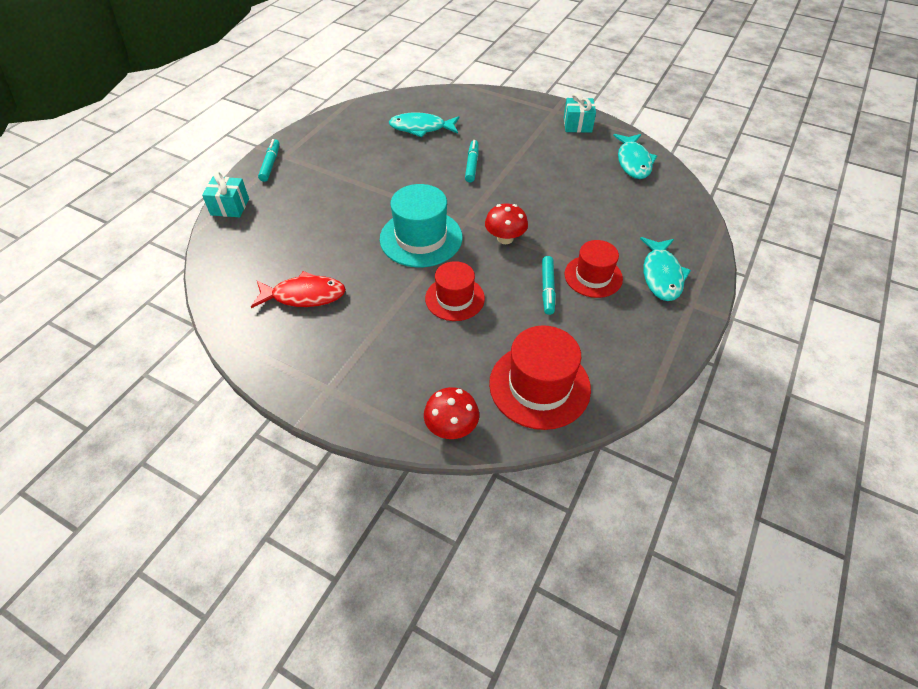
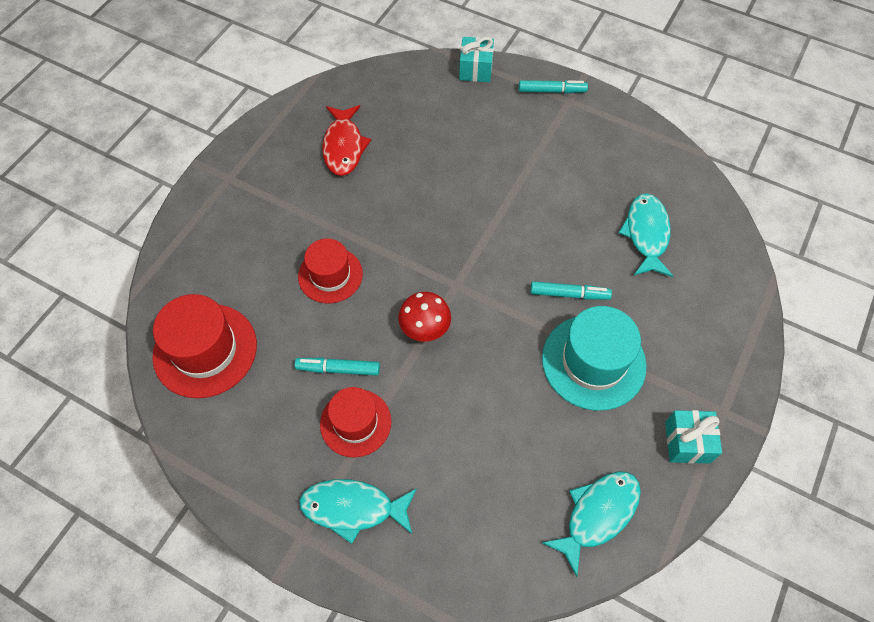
camera: 90 degrees right, 10 degrees up
(421, 238) = (426, 241): turquoise hat -> turquoise hat (593, 362)
(451, 427) = (172, 273): red mushroom -> none
(633, 162) = (597, 515): turquoise fish -> turquoise fish turned 135 degrees clockwise

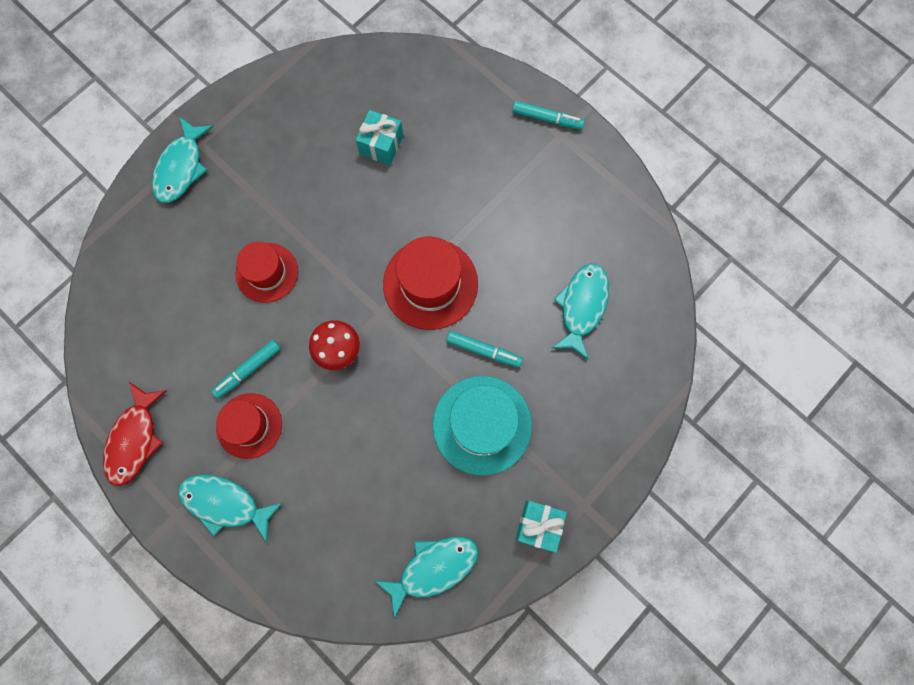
camera: 15 degrees right, 15 degrees up
(205, 350) = (135, 320): red hat -> red hat (430, 284)
(217, 203) = (181, 168): none -> turquoise fish
(338, 369) = (248, 370): turquoise marker -> turquoise marker turned 60 degrees counterclockwise
(344, 147) = (318, 134): red fish -> red fish (134, 439)
(475, 69) = (477, 74): turquoise gift -> turquoise gift (381, 145)

